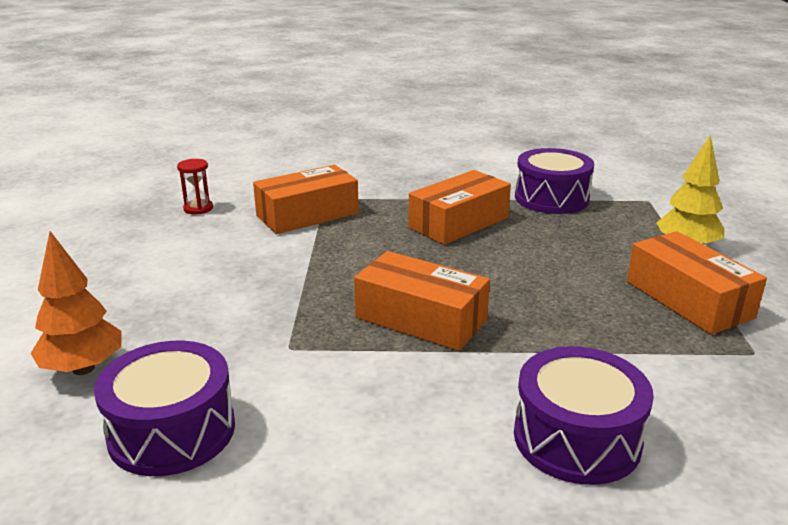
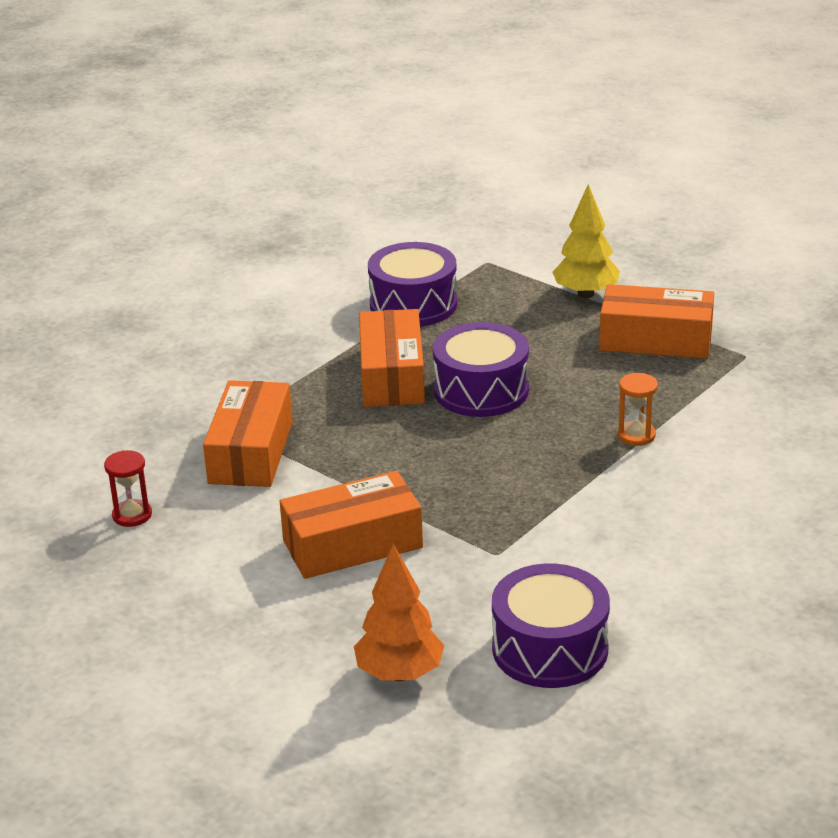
camera: 50 degrees left, 5 degrees up
(421, 318) = (532, 471): orange box -> orange box (352, 544)
(541, 346) = (636, 435): none -> orange hourglass
(576, 438) = (750, 476): purple drum -> purple drum (481, 390)

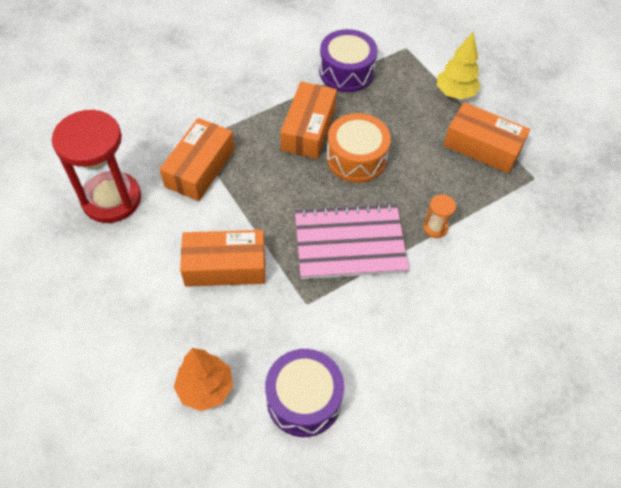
camera: 15 degrees right, 25 degrees up
(132, 515) = (111, 199): red hourglass -> red hourglass, size x2.44
(481, 390) = (356, 158): purple drum -> orange drum
(523, 479) = (349, 243): none -> pink notebook

